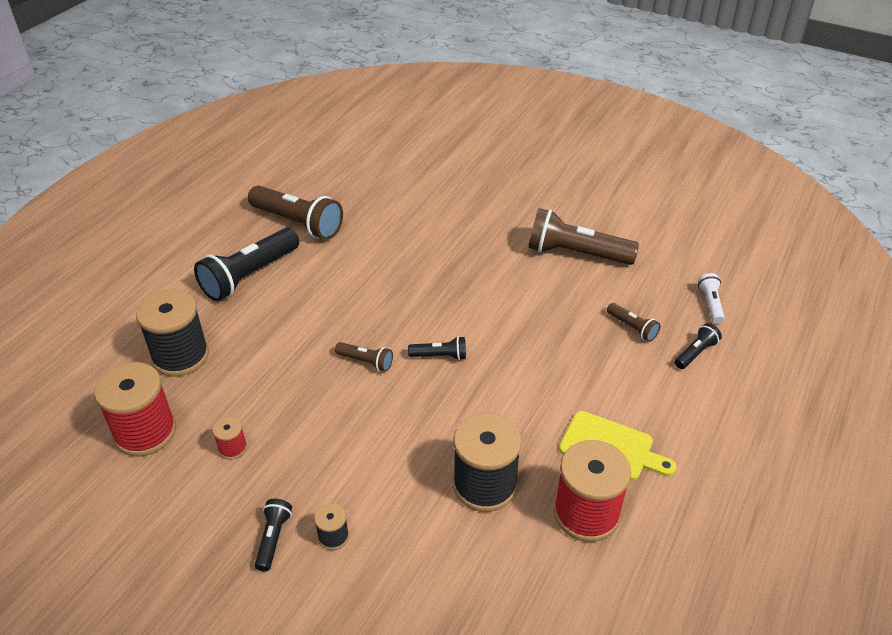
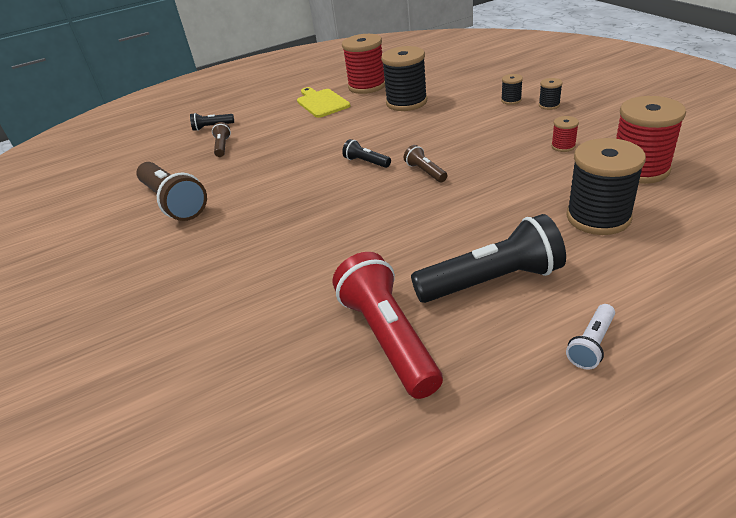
camera: 140 degrees left, 5 degrees down
(273, 538) = (549, 105): black flashlight -> black spool
(298, 223) = (389, 337): brown flashlight -> red flashlight
(710, 304) = (157, 147): white flashlight -> white flashlight (591, 344)

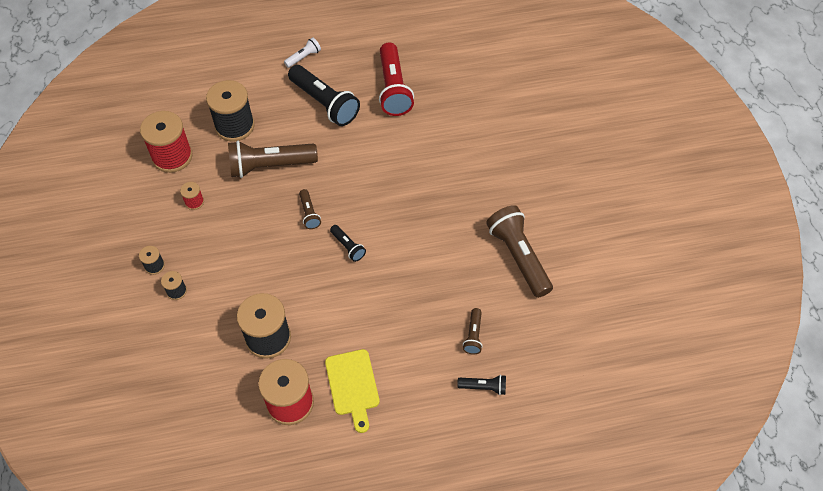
camera: 170 degrees left, 20 degrees up
(492, 281) = (324, 103): black flashlight -> black flashlight turned 135 degrees counterclockwise
(507, 194) = (270, 166): none -> brown flashlight

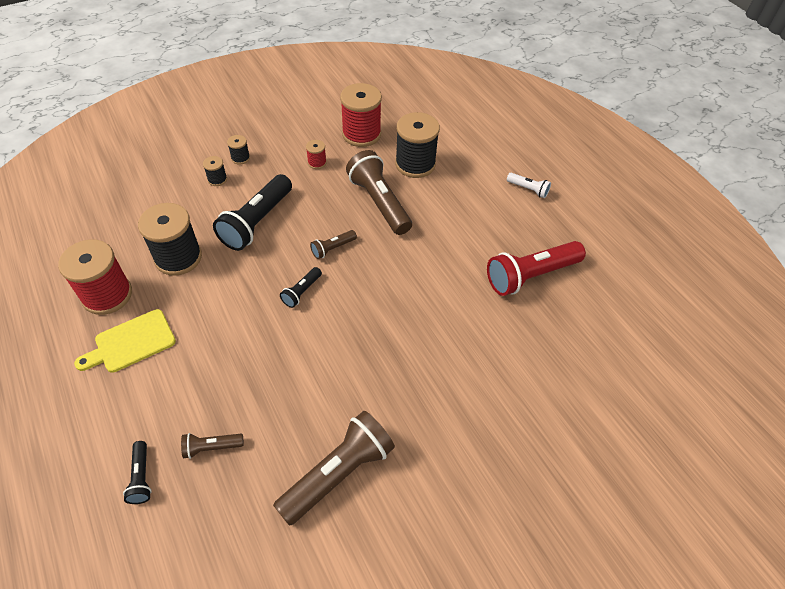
camera: 70 degrees right, 5 degrees down
(324, 103) = (478, 222): black flashlight -> black flashlight (257, 222)

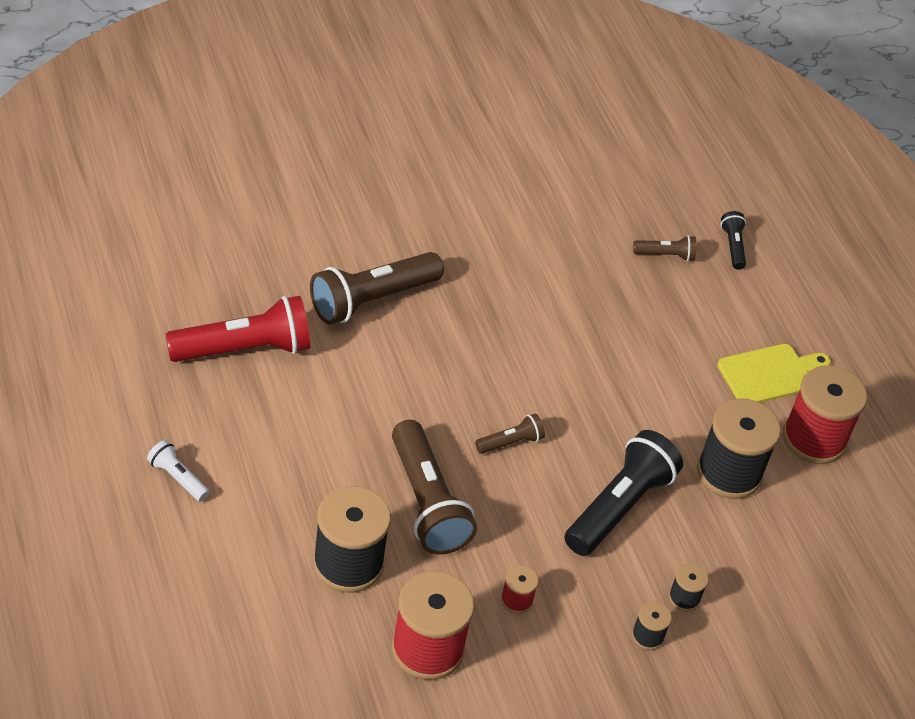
camera: 175 degrees left, 5 degrees down
(301, 292) = (560, 391): black flashlight -> none
(338, 473) = (537, 208): brown flashlight -> brown flashlight (371, 299)

